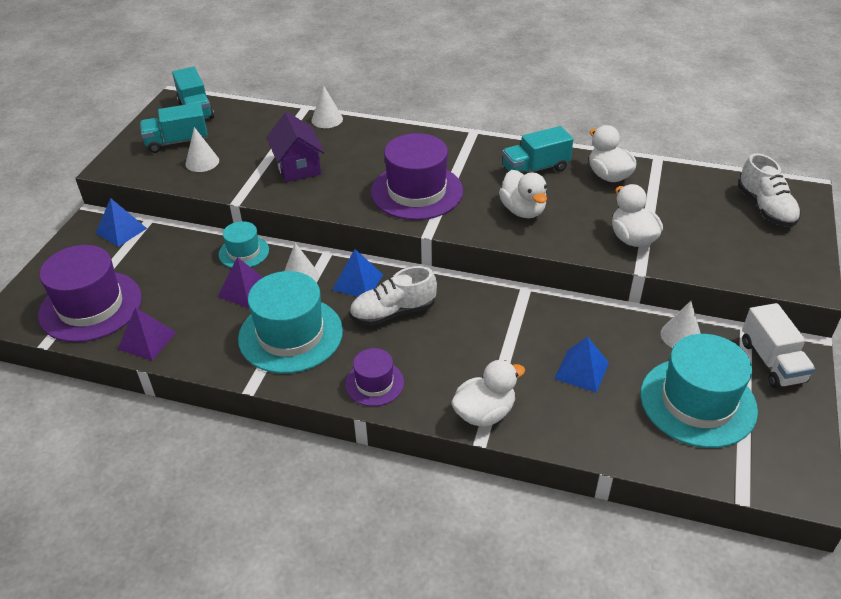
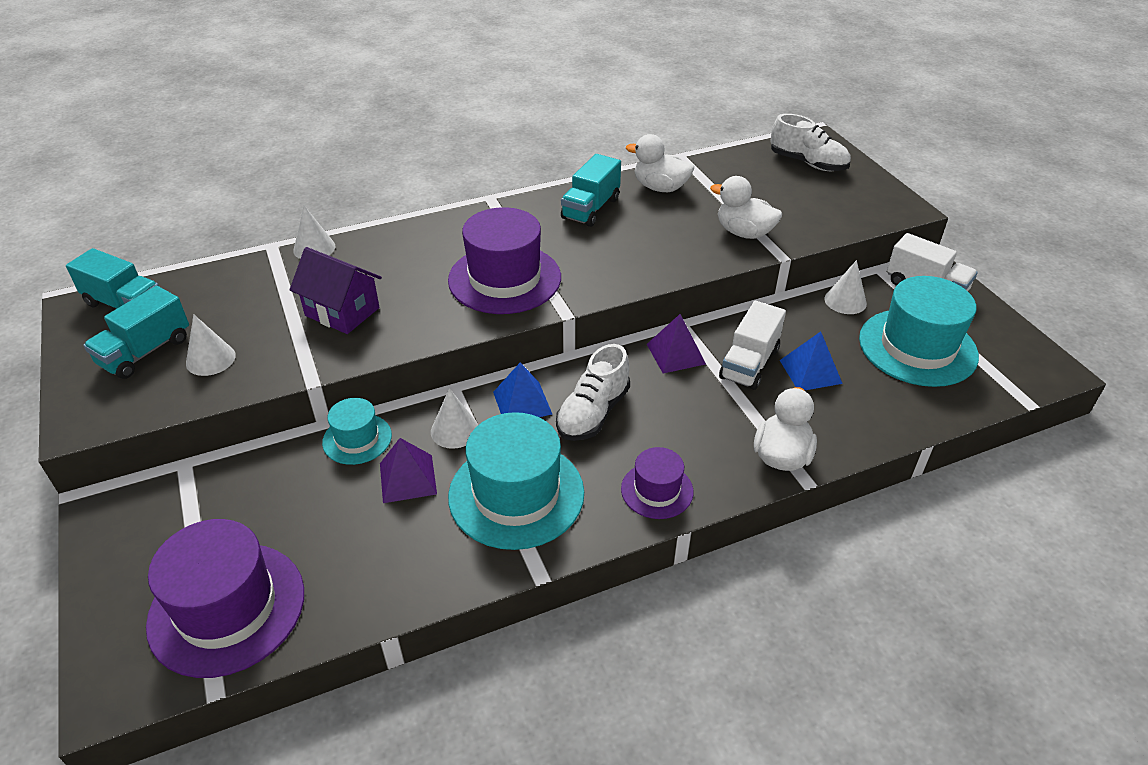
camera: 40 degrees left, 0 degrees up
(121, 230) = (159, 497): blue pyramid -> none
(147, 340) = (354, 601): purple pyramid -> purple pyramid (675, 354)
(523, 210) = (626, 251): white duck -> none
(541, 339) = (749, 363): none -> white truck

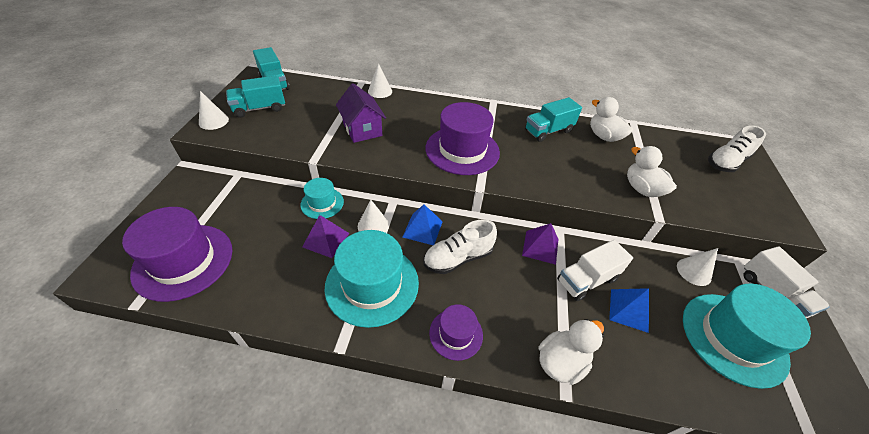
camera: 30 degrees right, 5 degrees up
(210, 359) = (281, 125): white cone -> white cone (213, 121)
(807, 163) = (726, 162): white shoe -> white shoe turned 75 degrees clockwise

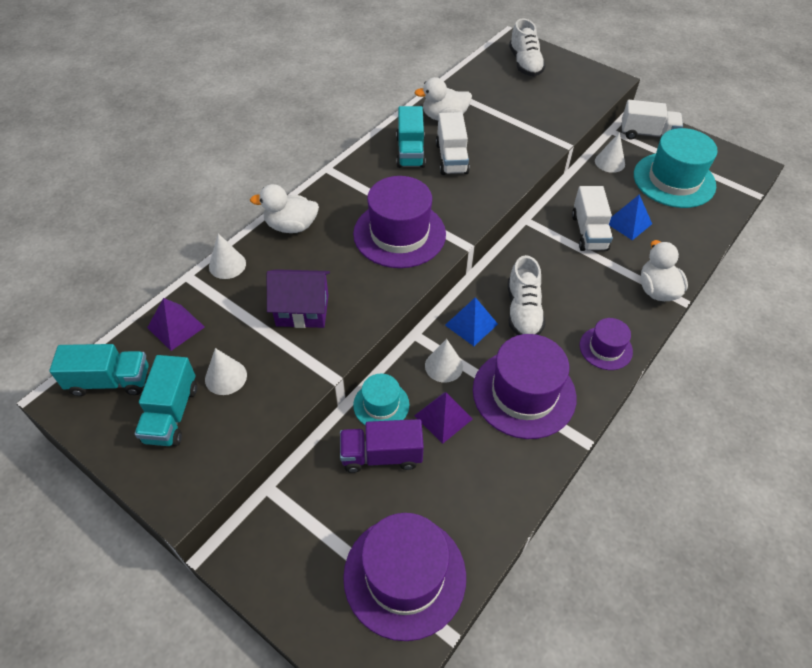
camera: 60 degrees left, 5 degrees up
(213, 121) = (165, 480): white cone -> white cone (226, 377)
(280, 217) = (381, 455): none -> purple truck
(372, 284) = (524, 393): turquoise hat -> purple hat
(540, 247) = (539, 244): purple pyramid -> purple pyramid (176, 327)
(564, 153) = (451, 158): none -> white truck
(642, 189) = (529, 135): white duck -> white duck (291, 226)

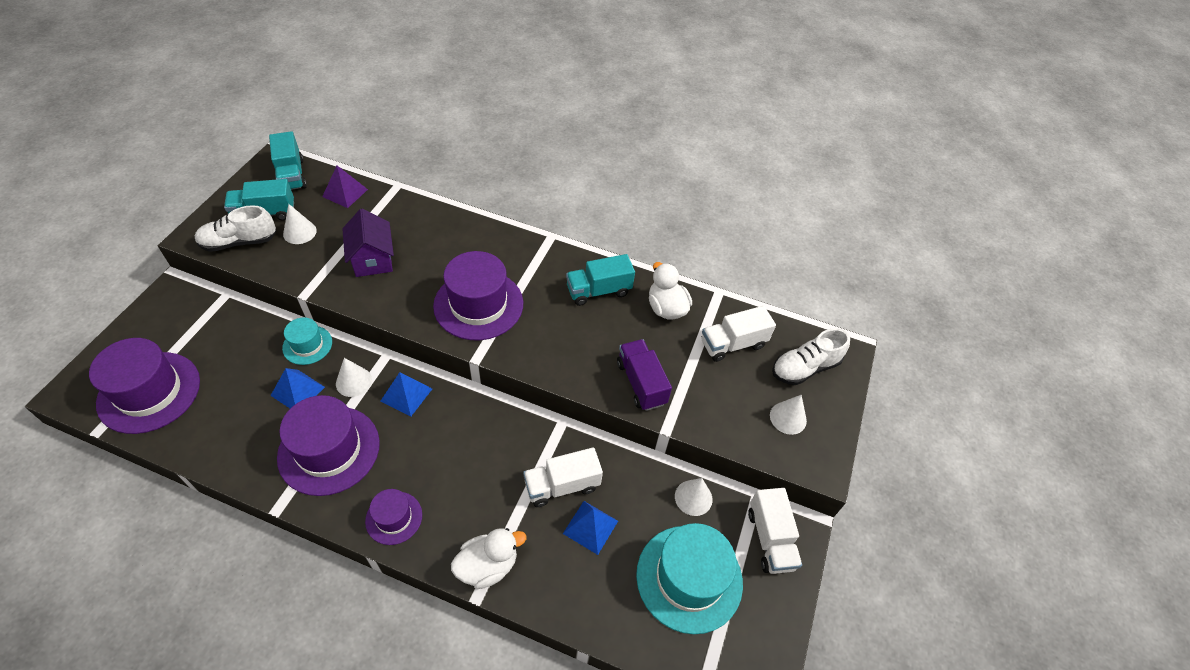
camera: 70 degrees right, 0 degrees up
(227, 265) = (414, 203): white cone -> white cone (788, 418)
(291, 226) = (469, 229): white duck -> none
(381, 455) = (257, 355): purple truck -> purple truck (641, 383)
(443, 417) = (298, 391): purple pyramid -> blue pyramid
(451, 158) = (601, 325): white truck -> white truck (732, 344)
(523, 311) = (431, 435): white shoe -> white shoe (239, 242)

